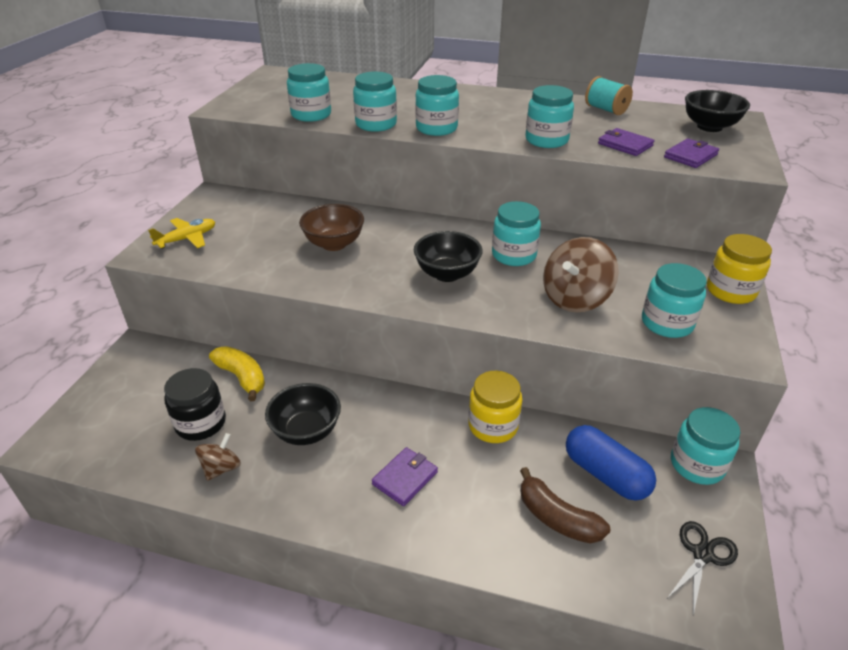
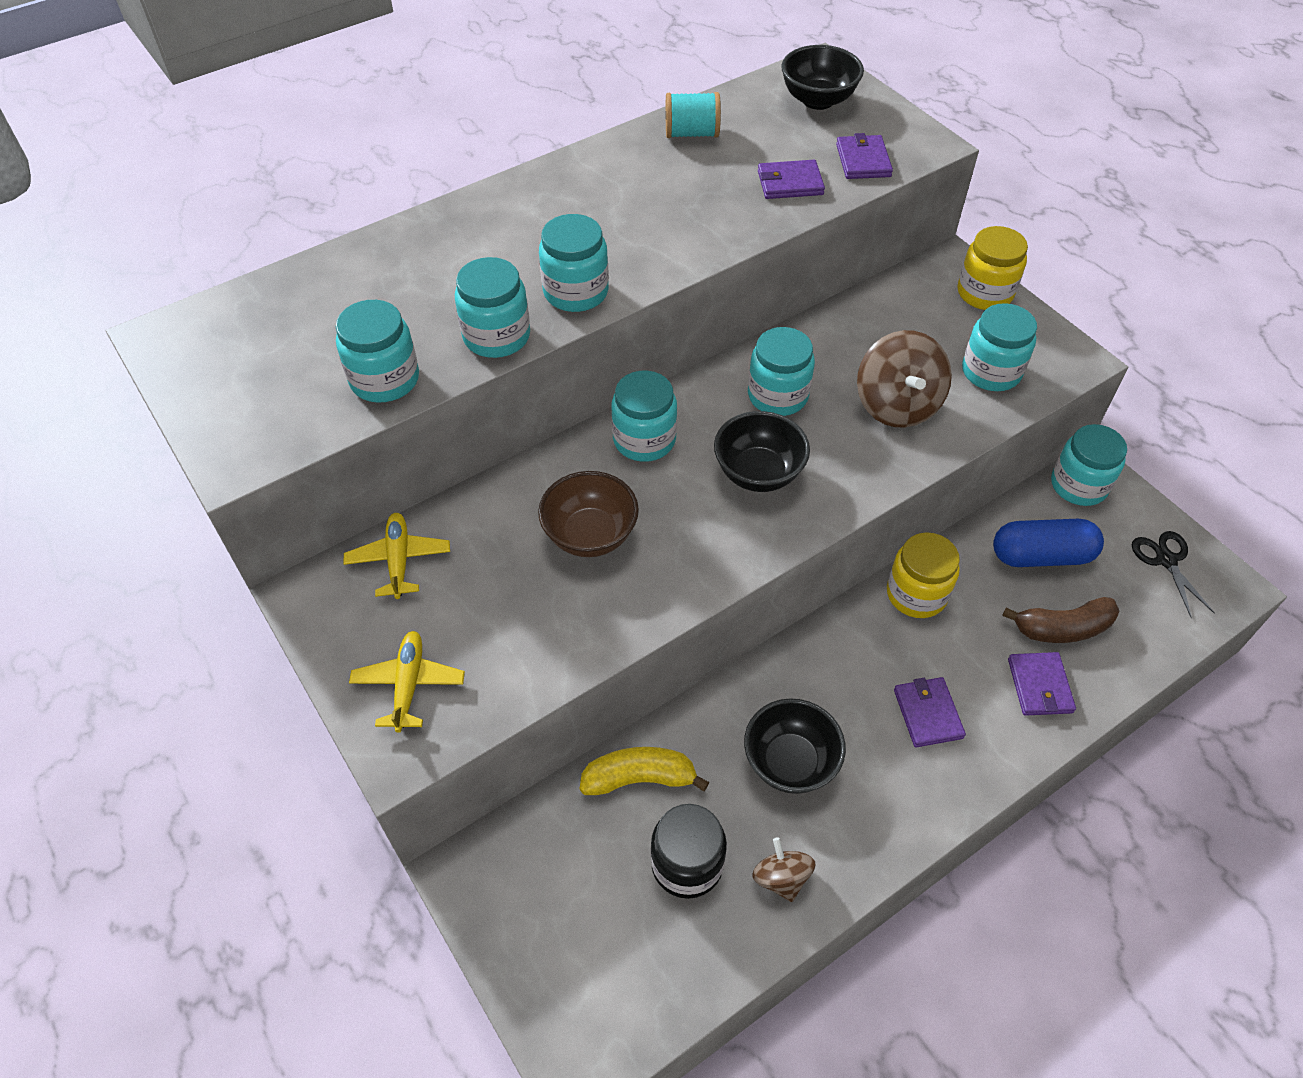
camera: 50 degrees left, 15 degrees up
(257, 204) = (399, 560): none -> yellow plane
(491, 529) = (1039, 686): none -> purple wallet
(546, 140) = (713, 228): turquoise jar -> turquoise jar (644, 440)

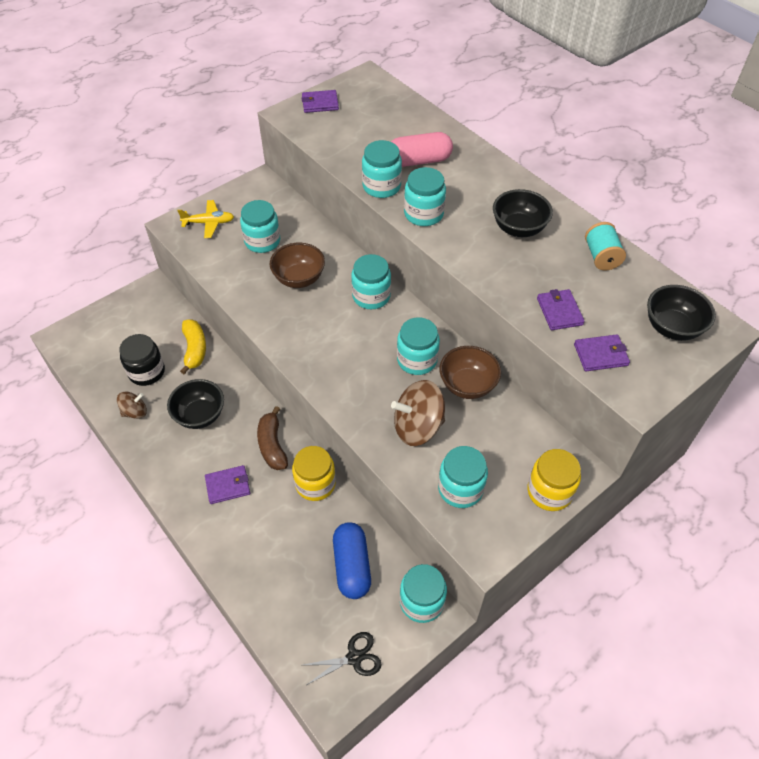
camera: 85 degrees right, 0 degrees up
(385, 379) = (344, 151): turquoise jar -> turquoise jar (262, 241)
(399, 560) = (281, 209): yellow plane -> none
(441, 286) = (419, 161): none -> pink capsule
(758, 473) = (349, 351): black bowl -> black bowl (518, 228)
(824, 347) = (467, 385): none -> brown bowl
(1039, 686) = (246, 553): purple wallet -> purple wallet (320, 103)
(1062, 628) = (291, 572): brown banana -> brown banana (272, 445)

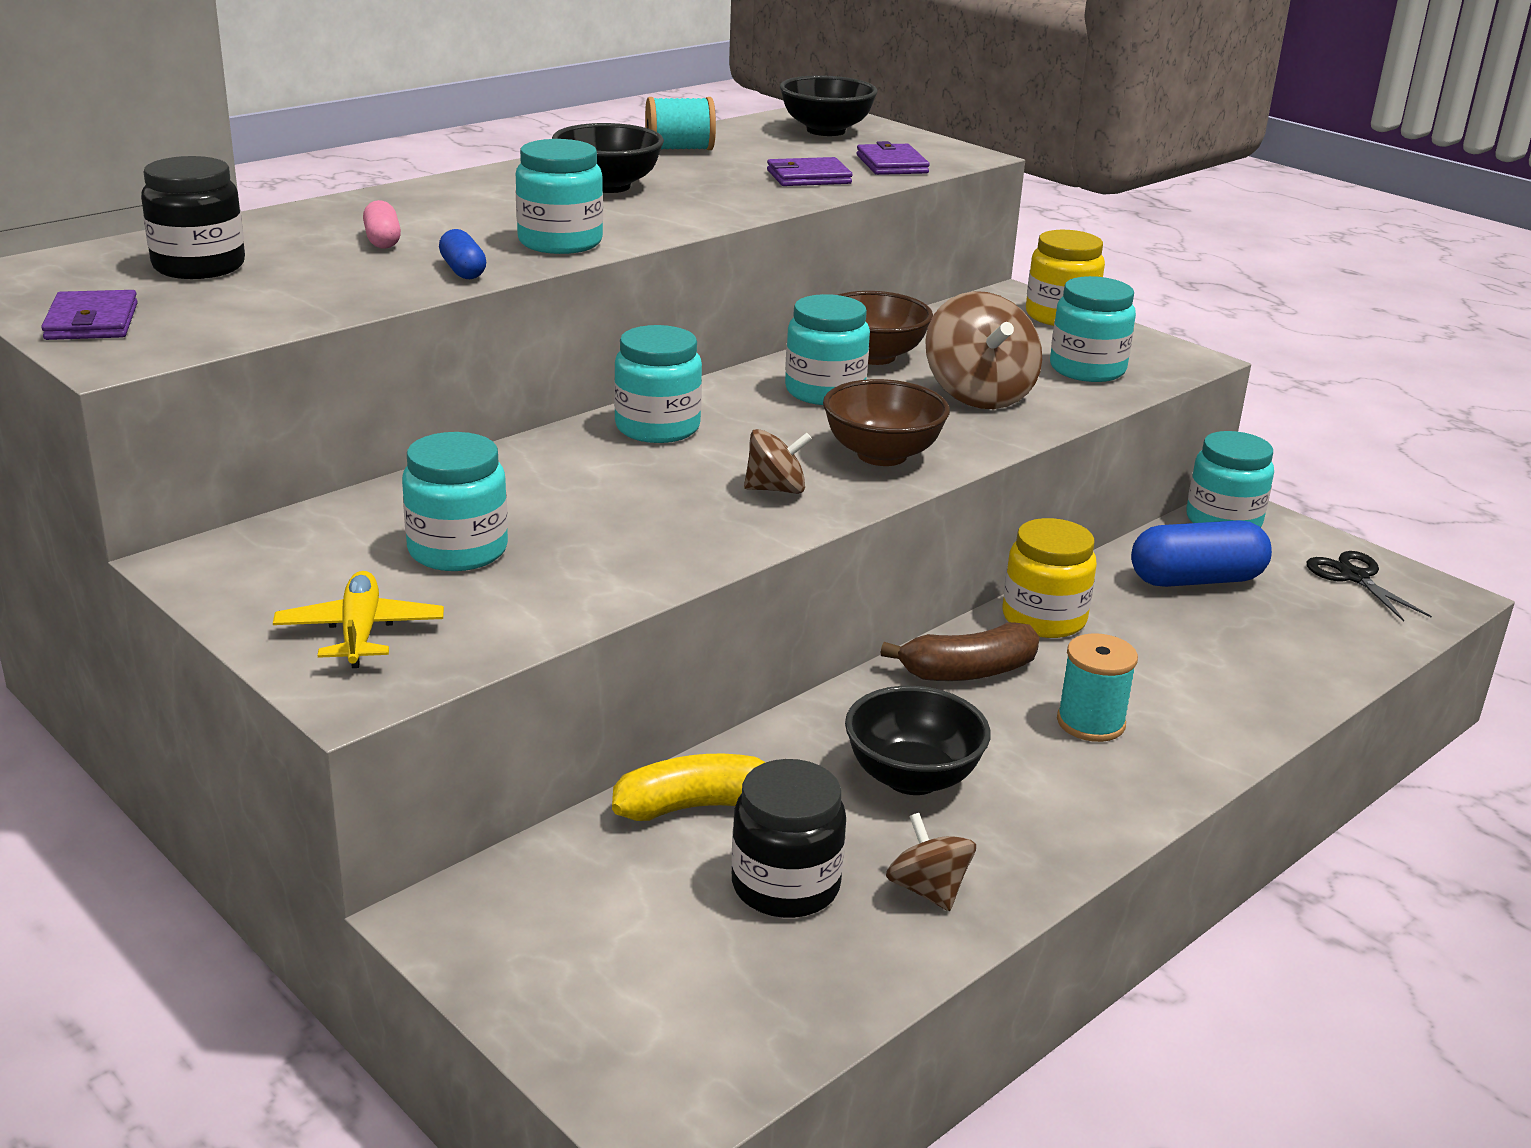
camera: 95 degrees left, 25 degrees down
(228, 486) = (1090, 722): purple wallet -> turquoise spool
(299, 278) = (600, 502): brown bowl -> brown bowl (882, 455)
(308, 334) = (776, 489): none -> brown spinning top
(380, 118) = (199, 266): none -> black jar
(381, 186) = (463, 270): turquoise jar -> blue capsule
(419, 161) = (382, 240): pink capsule -> pink capsule, size x0.52

